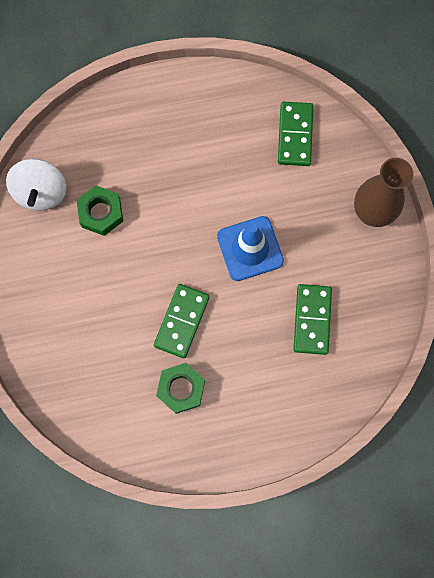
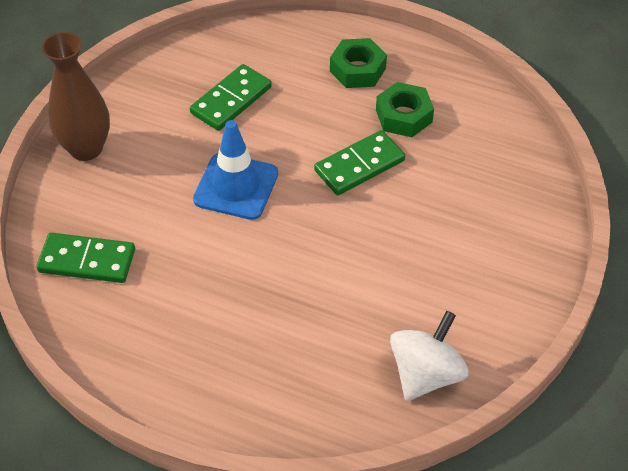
camera: 145 degrees left, 25 degrees down
(101, 213) = (369, 310): green nut -> green nut (358, 69)
(295, 135) = (87, 260): green domino -> green domino turned 60 degrees clockwise

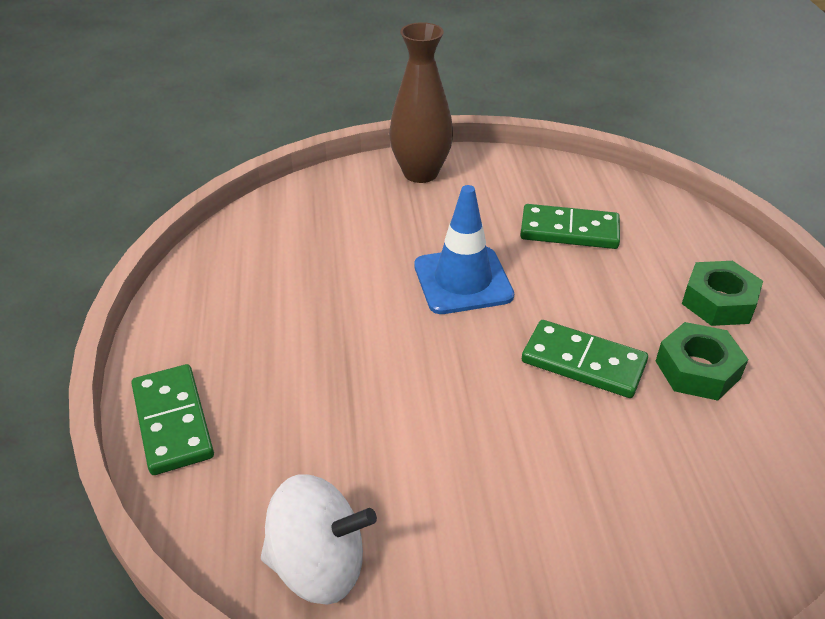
camera: 60 degrees right, 10 degrees down
(87, 260) = (294, 227): green domino -> green domino (173, 422)

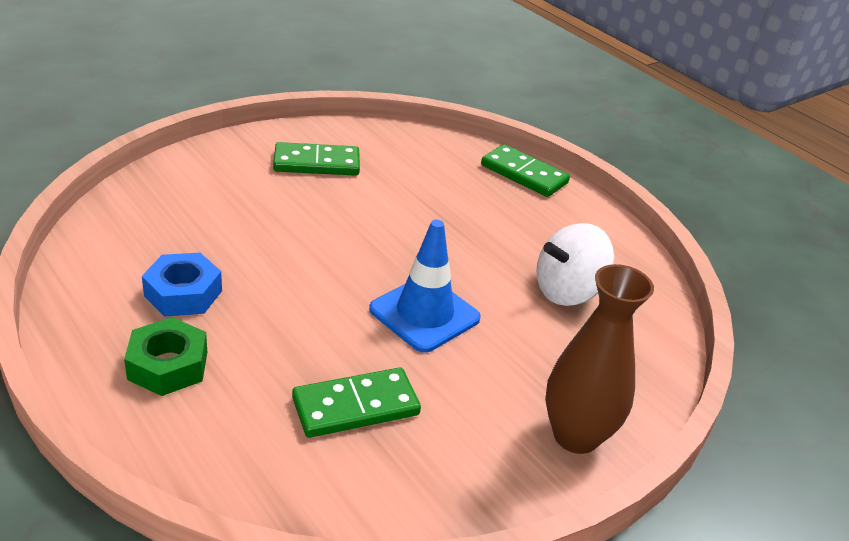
camera: 145 degrees right, 5 degrees down
(319, 565) = (381, 142): white spinning top -> white spinning top (567, 291)
(583, 362) = (282, 273): green domino -> green domino (317, 163)
(697, 370) = (183, 293): green nut -> blue nut

